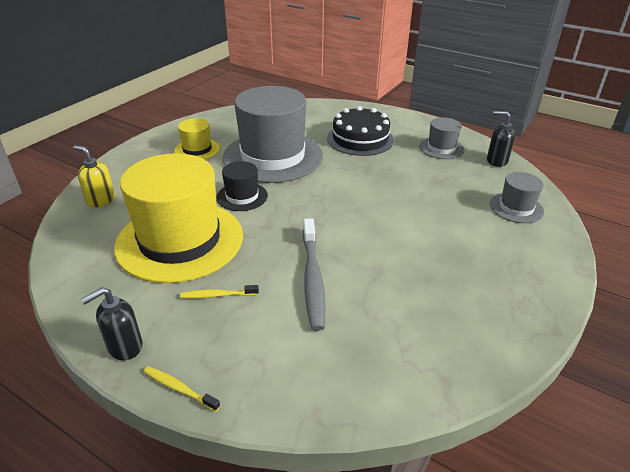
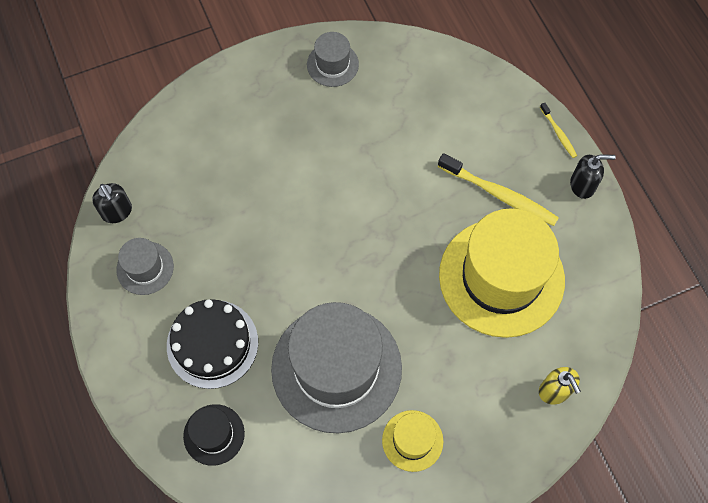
camera: 145 degrees left, 30 degrees up
(217, 295) = (499, 194): yellow toothbrush -> yellow toothbrush, size x1.98
(242, 196) = (413, 311): black hat -> black hat (214, 434)
(312, 278) = (420, 169): grey toothbrush -> none
(516, 208) = (184, 143): grey hat -> grey hat (332, 64)

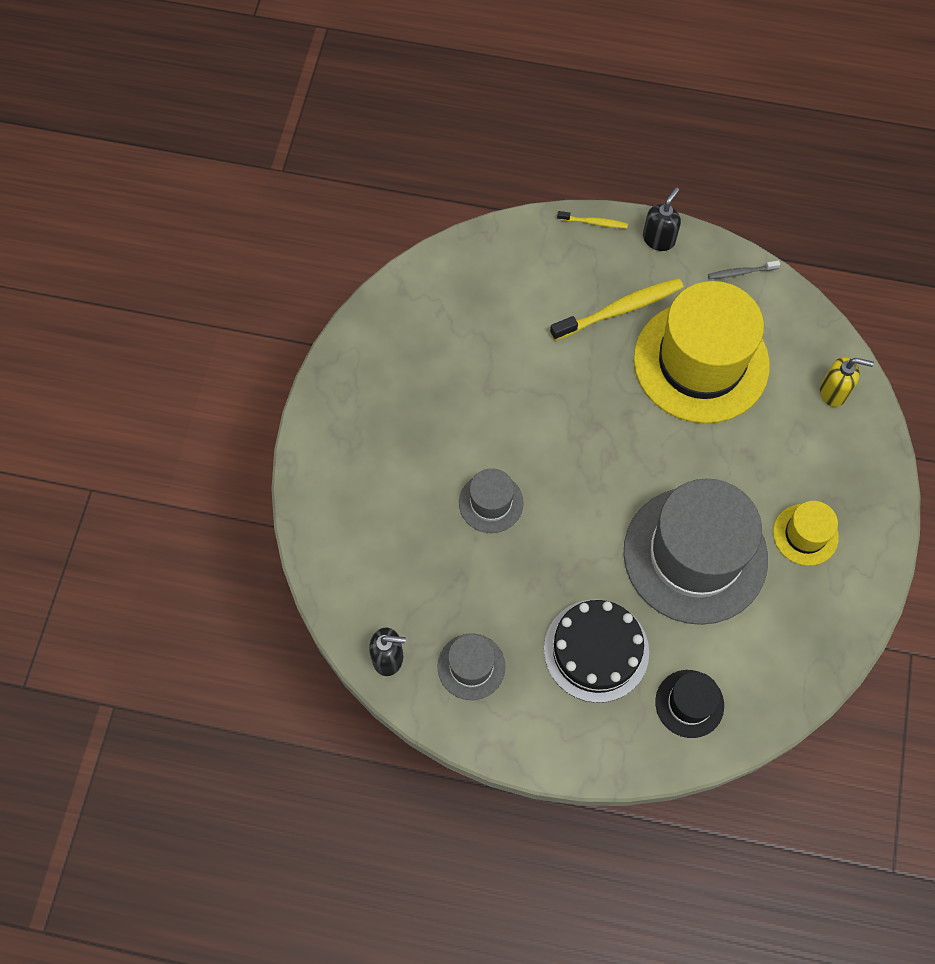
camera: 55 degrees left, 0 degrees up
(332, 64) = (374, 359): grey hat -> grey hat (491, 503)
(603, 260) = (741, 272): none -> grey toothbrush

